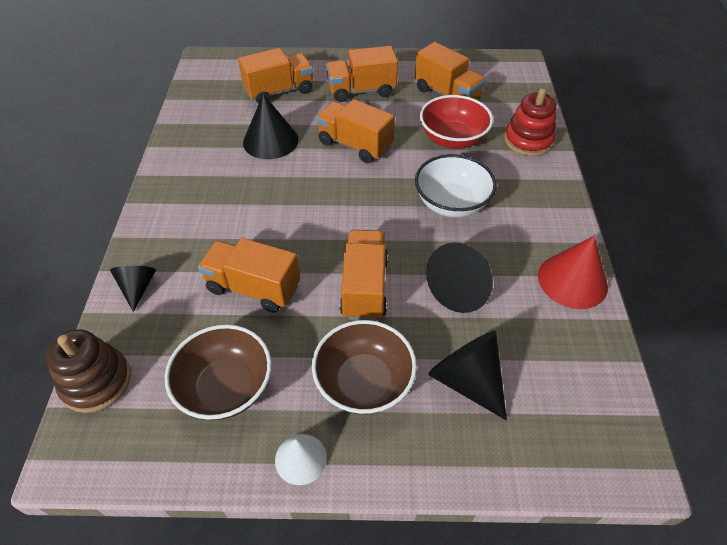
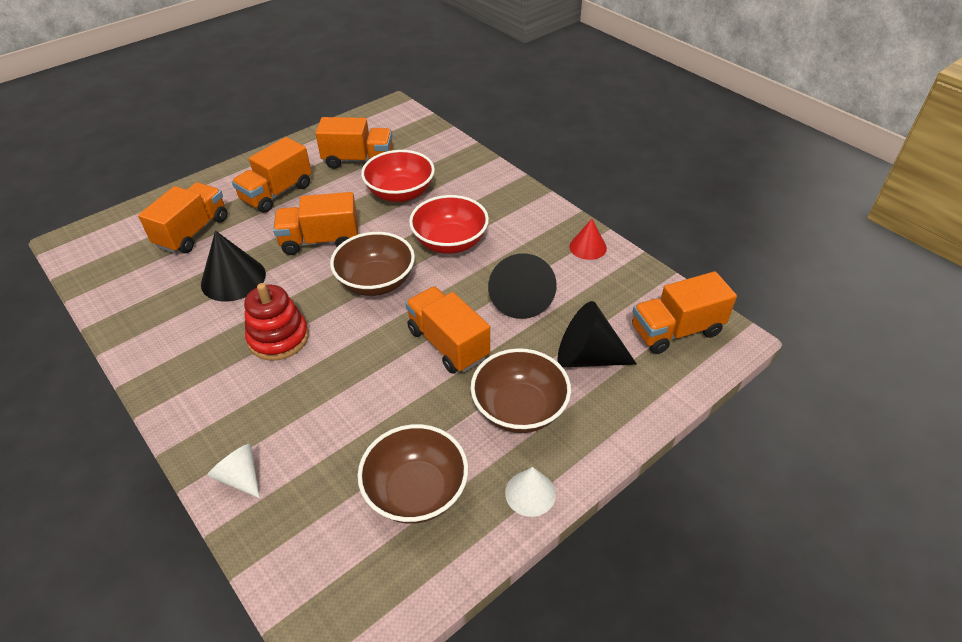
camera: 40 degrees left, 5 degrees down
(96, 381) = (291, 576): brown stacking toy -> none
(137, 288) = (240, 477): black cone -> white cone
(253, 288) = (354, 404): orange truck -> orange truck (676, 331)
(362, 202) = (376, 282): none -> brown bowl
(451, 203) = (450, 242): white bowl -> red bowl
(528, 141) = (460, 165): red stacking toy -> red stacking toy (278, 338)
(572, 280) = (588, 247): red cone -> red cone, size x0.61

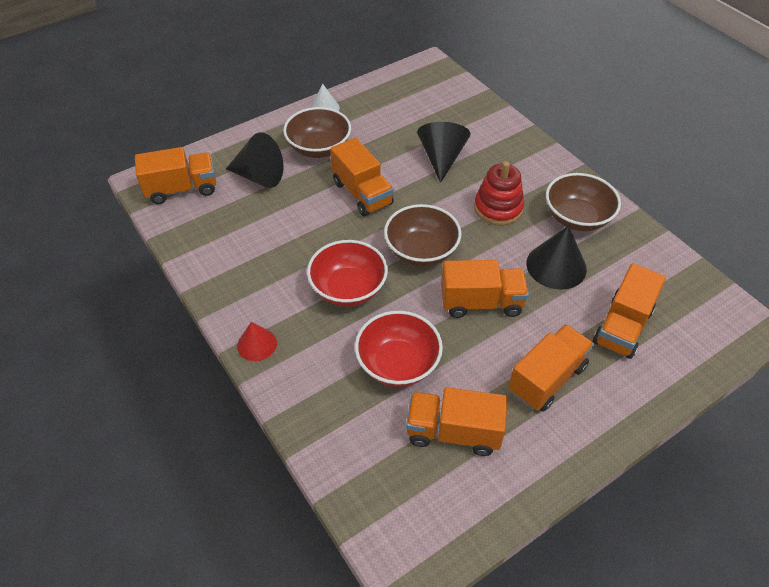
camera: 175 degrees left, 5 degrees up
(240, 477) = (499, 127): white cone -> none
(416, 491) = (391, 113): brown bowl -> brown bowl (577, 218)
(520, 299) = (295, 225): black cone -> black cone (441, 158)
(588, 247) = (215, 271): red cone -> red cone (257, 344)

